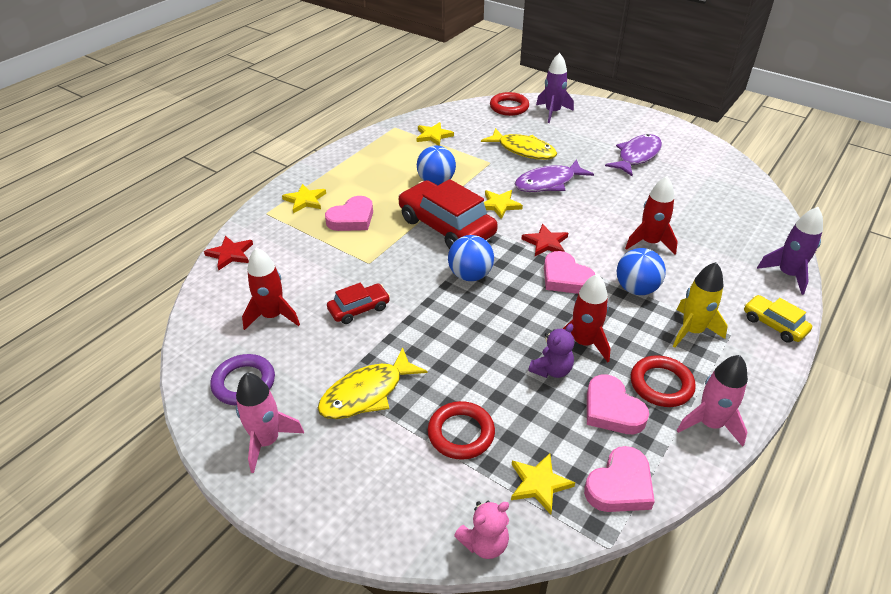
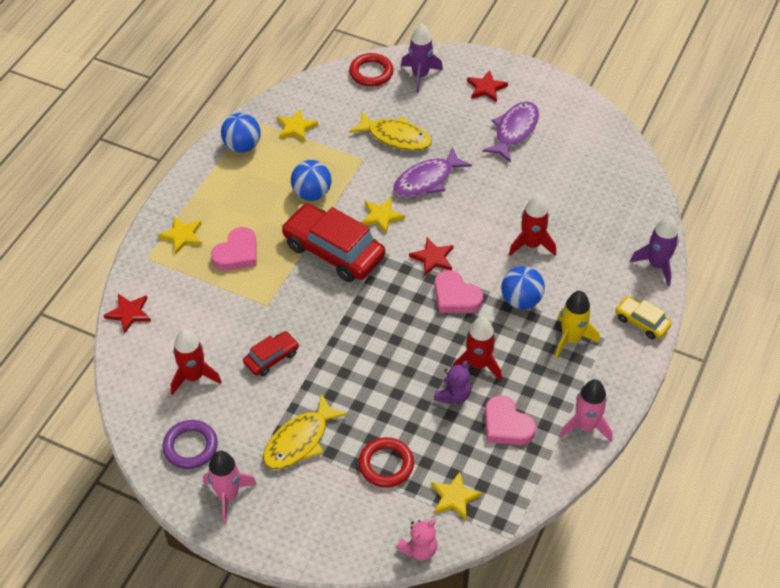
camera: 10 degrees left, 10 degrees up
(470, 275) = (367, 306): blue ball -> blue ball (242, 146)
(612, 125) = (486, 88): none -> red star
(620, 485) = (516, 489): pink heart -> none
(661, 384) = (546, 396): red ring -> none

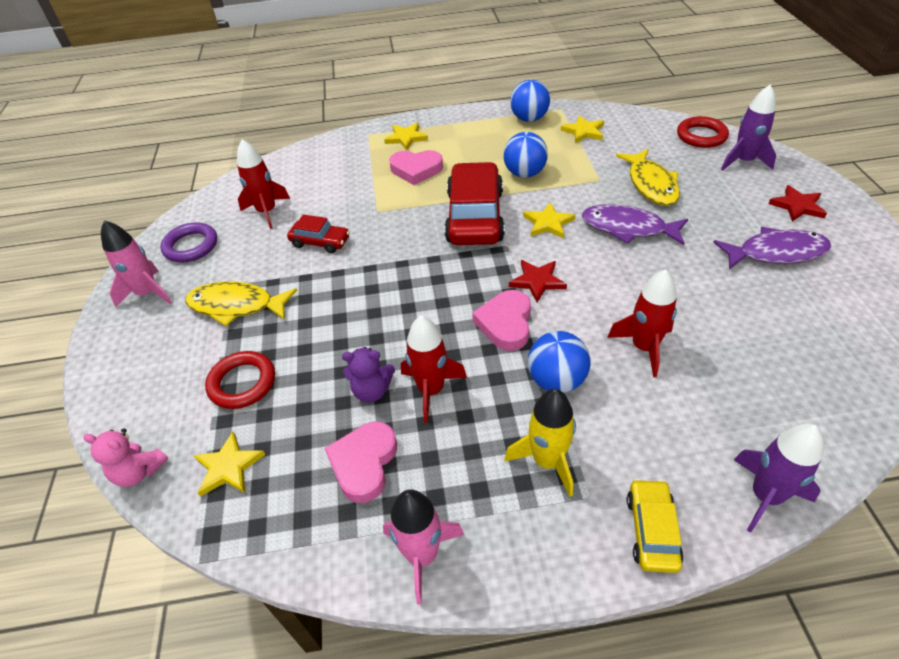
camera: 60 degrees right, 5 degrees down
(129, 313) = (306, 153): red star -> none

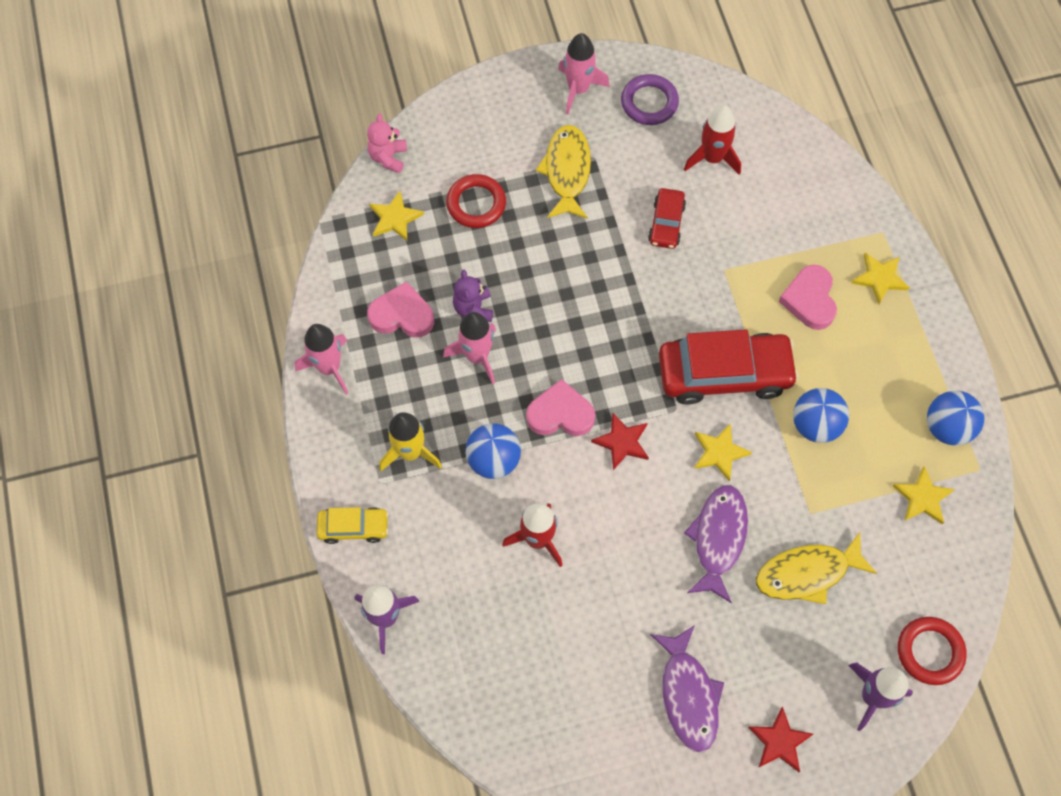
camera: 80 degrees right, 20 degrees up
(431, 390) = (477, 356): red rocket -> pink rocket

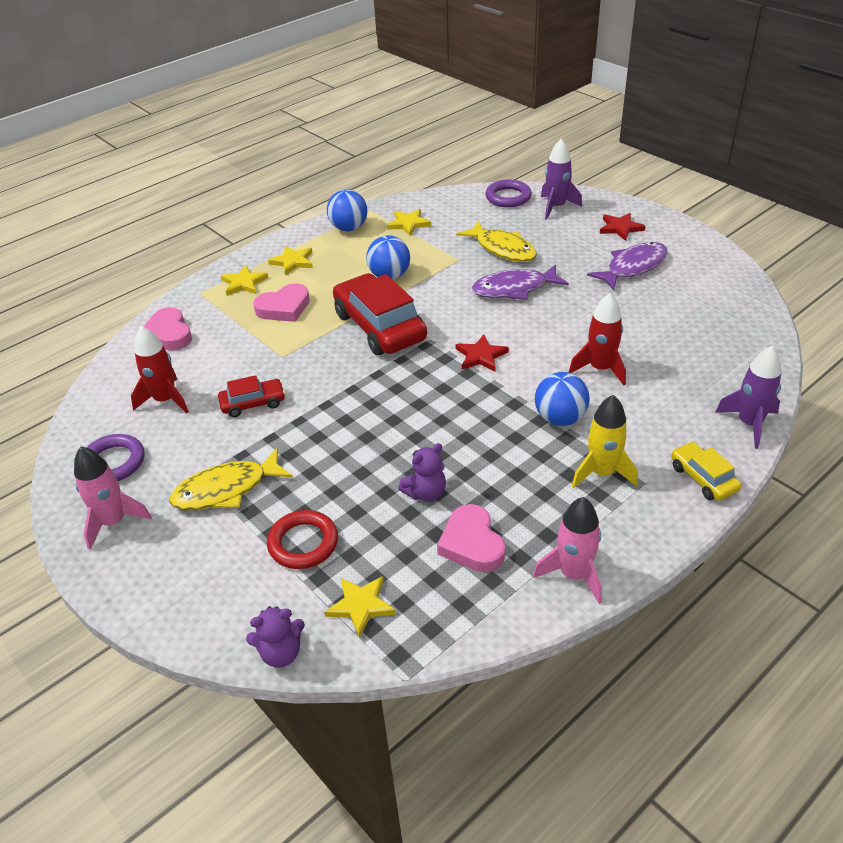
camera: 115 degrees left, 25 degrees down
(388, 157) = (281, 653): pink teddy bear -> purple teddy bear
(477, 356) = (473, 469): pink rocket -> none
(560, 414) = (485, 397): pink heart -> pink heart (168, 334)
(719, 452) = (448, 308): yellow star -> yellow star (293, 262)
(929, 651) = (508, 197): red ring -> purple ring

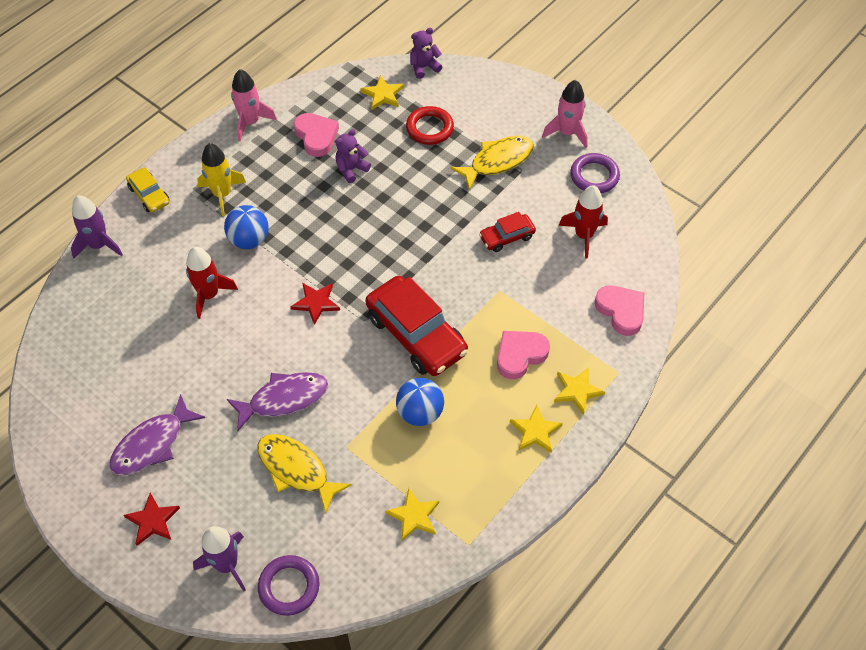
camera: 170 degrees right, 15 degrees up
(349, 228) = (487, 502): blue ball -> none

